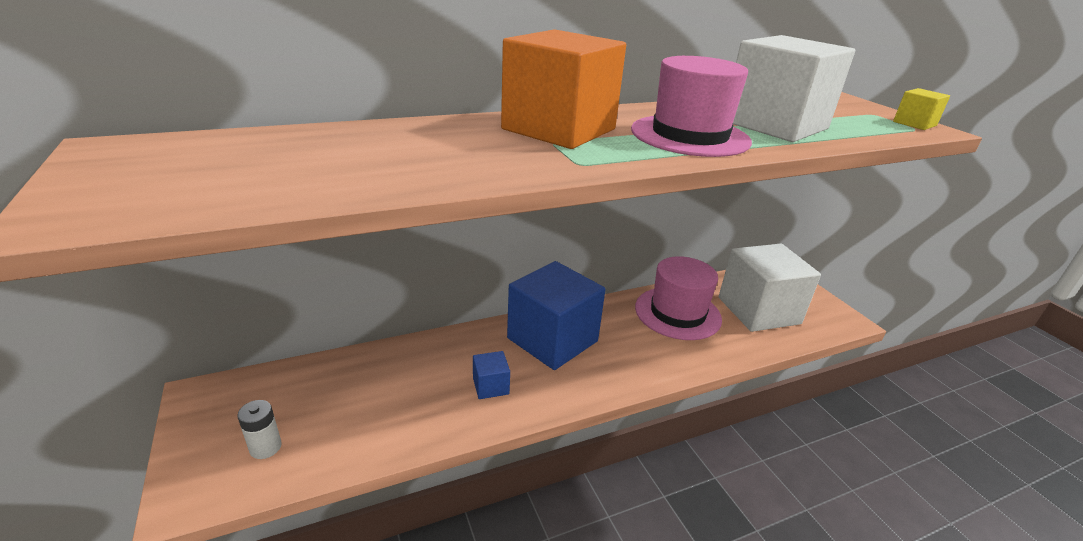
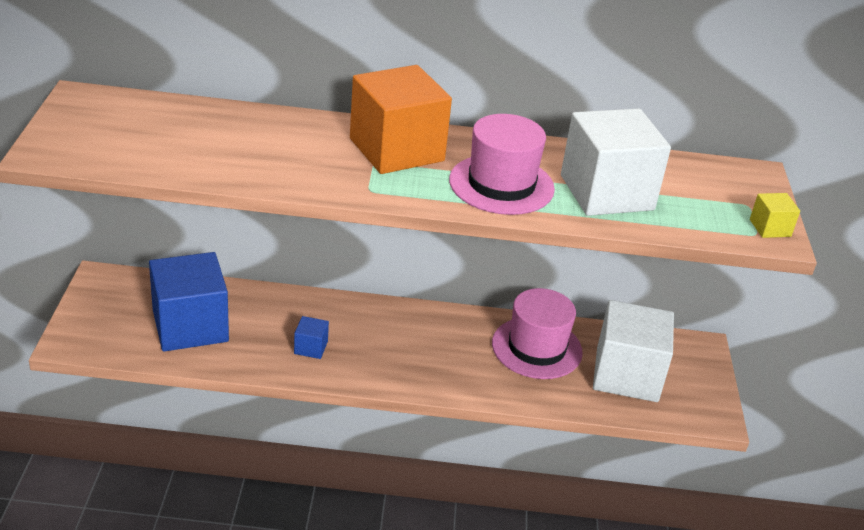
camera: 25 degrees right, 5 degrees up
(265, 447) = (127, 330): white battery -> none
(552, 339) = (393, 330): blue cube -> blue cube (190, 326)

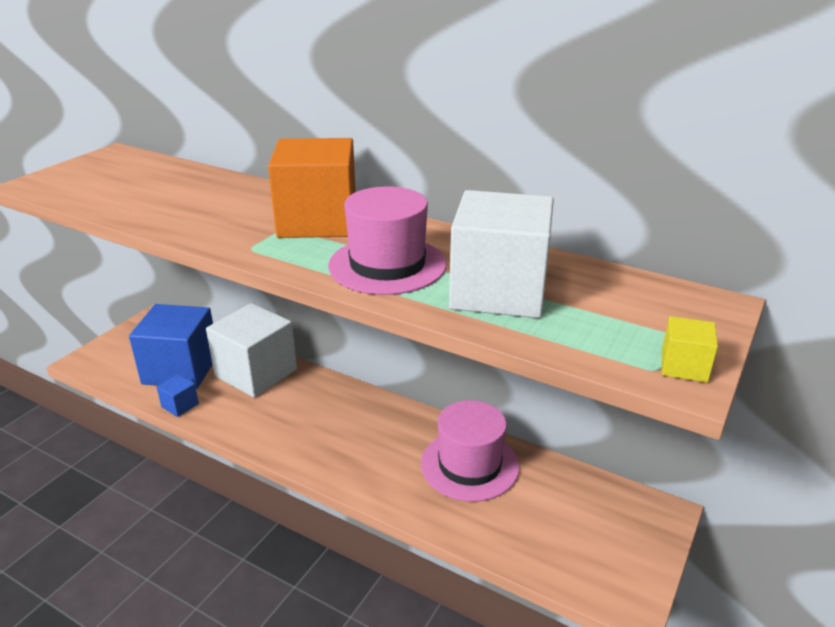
camera: 30 degrees right, 5 degrees down
(311, 347) = (258, 410): blue cube -> blue cube (180, 405)
(626, 375) = (550, 520): white cube -> white cube (256, 373)

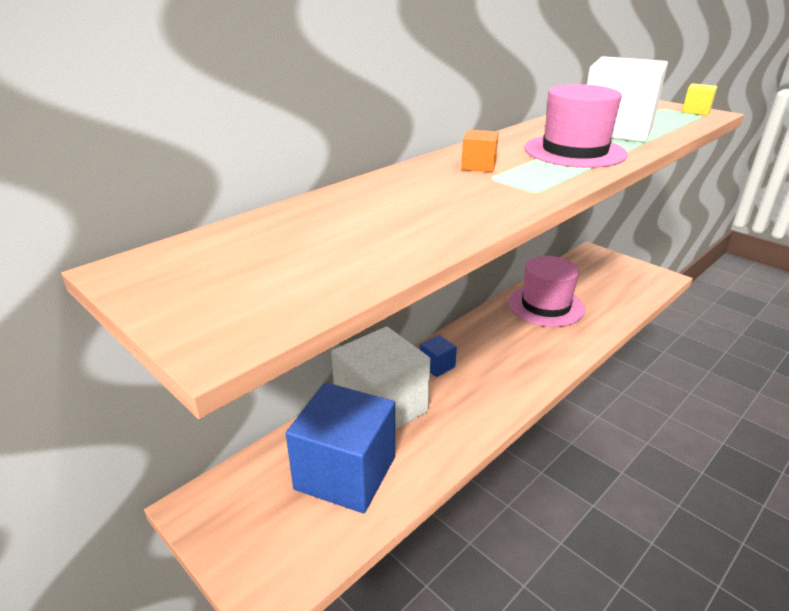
camera: 75 degrees left, 0 degrees up
(180, 405) = (423, 473): blue cube -> blue cube (437, 366)
(318, 221) = (478, 166): orange cube -> orange cube, size x0.42

